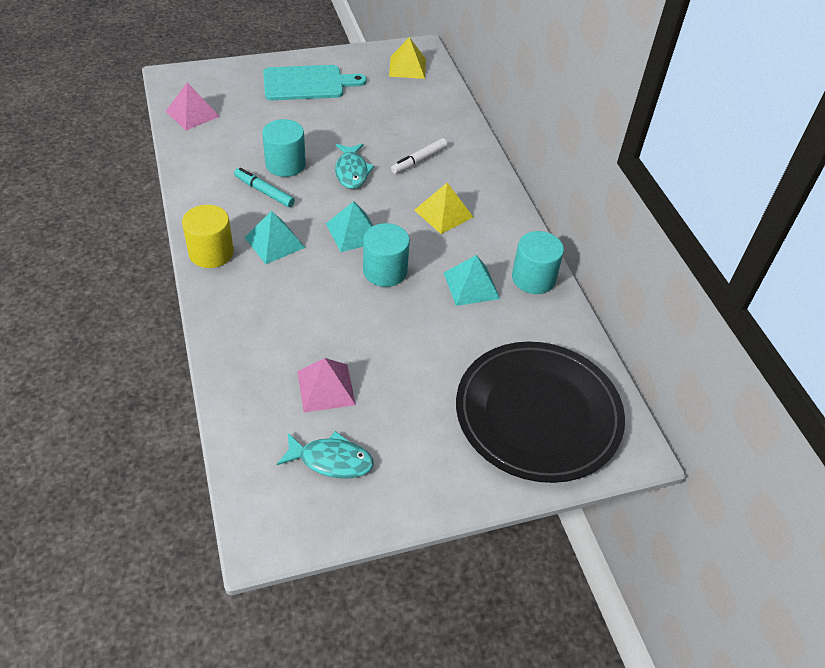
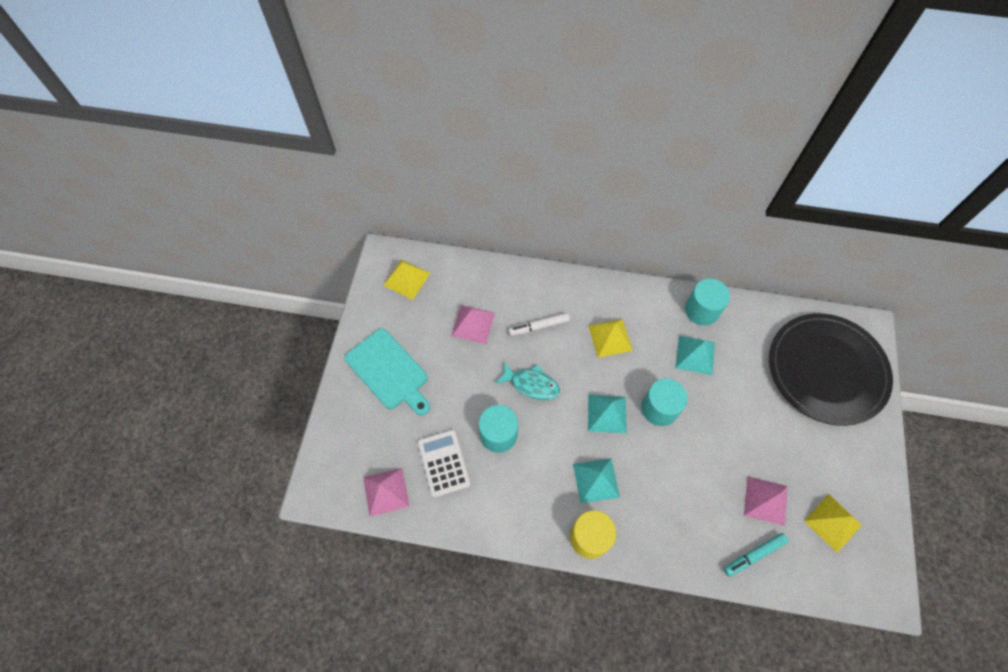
camera: 60 degrees left, 15 degrees up
(237, 139) = (443, 463): none -> white calculator
(264, 192) = (528, 465): turquoise marker -> turquoise marker (754, 555)
(307, 83) = (389, 371): turquoise cutting board -> turquoise cutting board turned 120 degrees clockwise
(331, 460) = (833, 522): turquoise fish -> yellow pyramid
(390, 118) = (473, 324): none -> pink pyramid
(419, 160) = (539, 326): white marker -> white marker turned 90 degrees clockwise

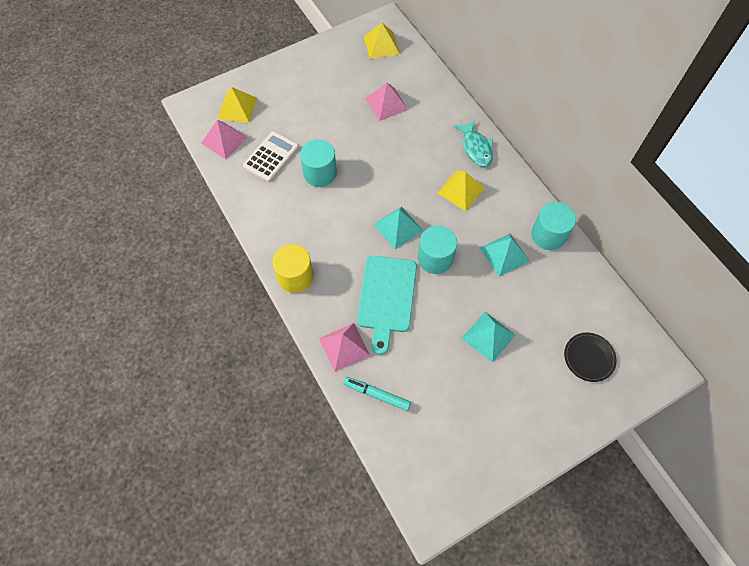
camera: 50 degrees right, 0 degrees up
(389, 371) = (306, 83): turquoise cutting board -> turquoise cutting board (386, 297)
(531, 384) = (375, 167): turquoise fish -> turquoise fish (476, 148)
(539, 326) = (424, 142): white marker -> none
(596, 480) = (341, 253): turquoise pyramid -> turquoise pyramid (488, 336)
(765, 500) = (429, 377): pink pyramid -> pink pyramid (344, 346)
(826, 370) = (589, 358): black plate -> black plate, size x0.41
(833, 522) = (455, 439): yellow pyramid -> yellow pyramid (237, 108)

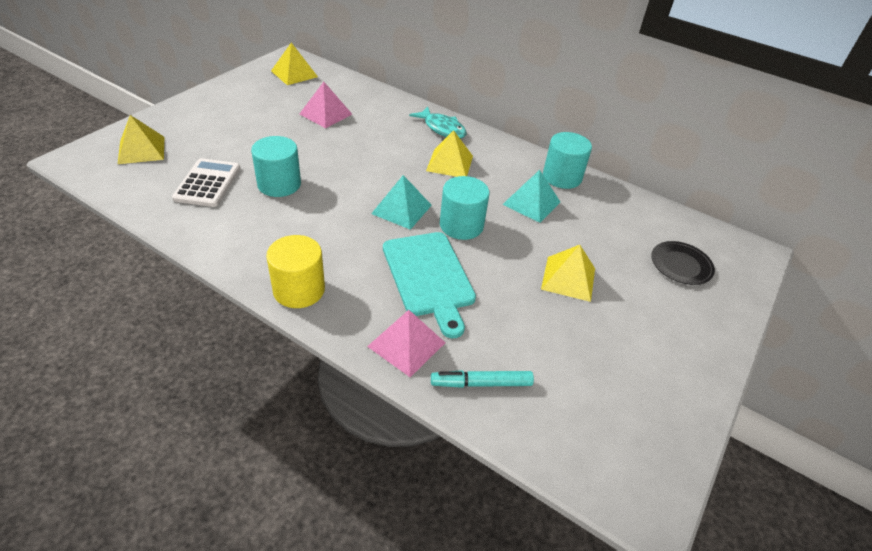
camera: 30 degrees left, 20 degrees down
(224, 140) = (135, 181): pink pyramid -> none
(488, 336) = (568, 278): turquoise pyramid -> yellow pyramid

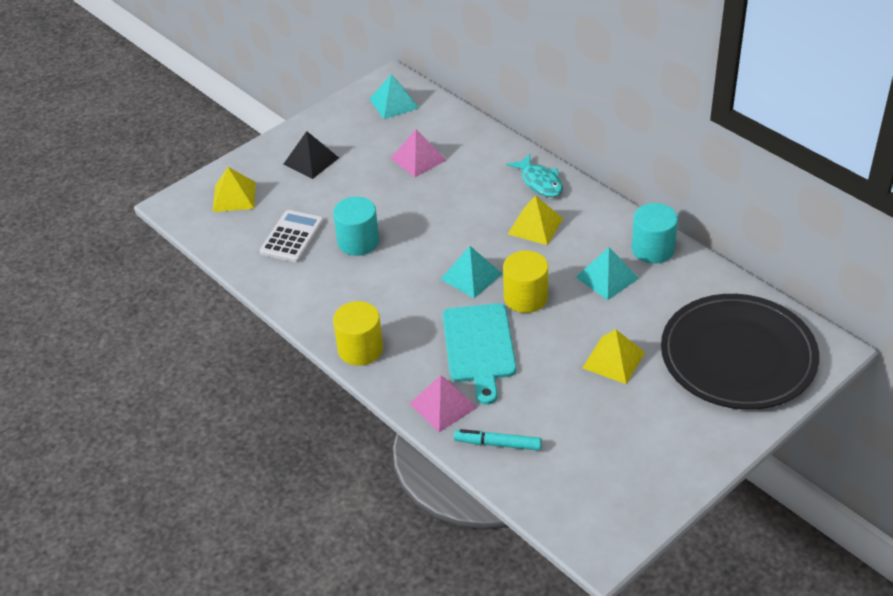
camera: 20 degrees right, 0 degrees up
(221, 118) = (311, 160): none -> black pyramid
(294, 74) = (394, 103): yellow pyramid -> turquoise pyramid
(461, 225) = (525, 297): turquoise cylinder -> yellow cylinder
(681, 265) = (738, 356): black plate -> black plate, size x2.46

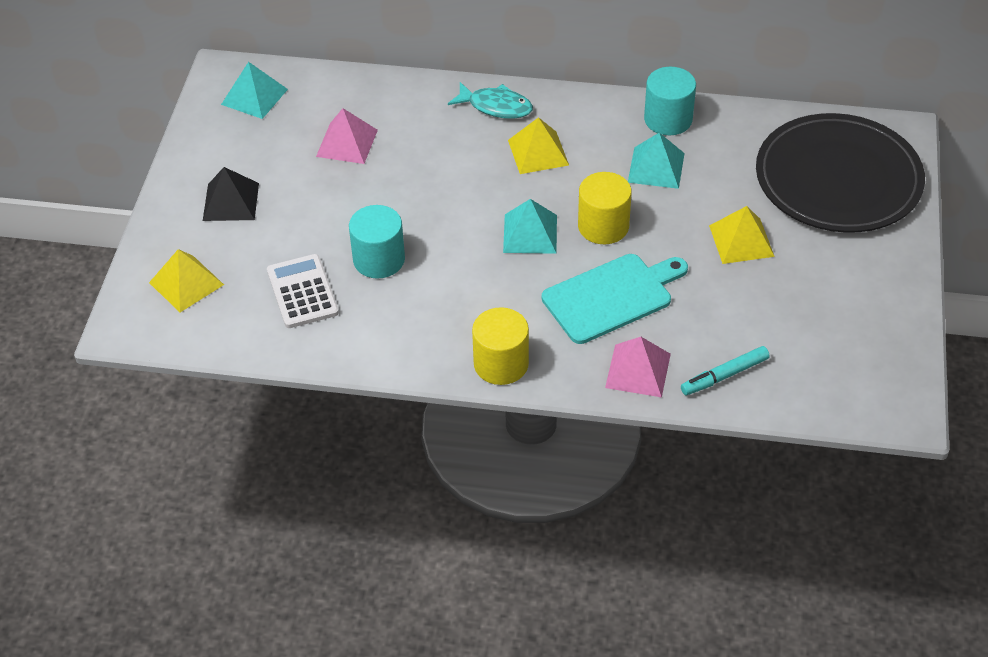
camera: 40 degrees left, 5 degrees up
(479, 347) = (611, 297): turquoise cutting board -> turquoise cutting board turned 75 degrees counterclockwise

